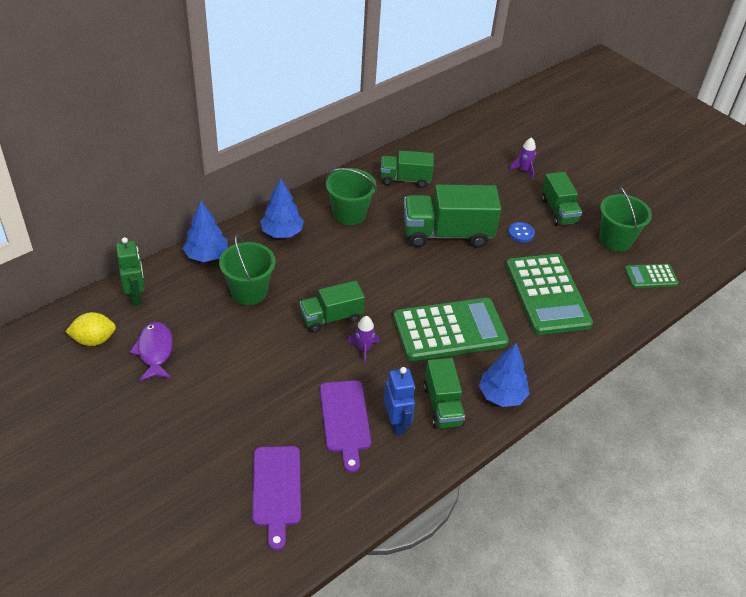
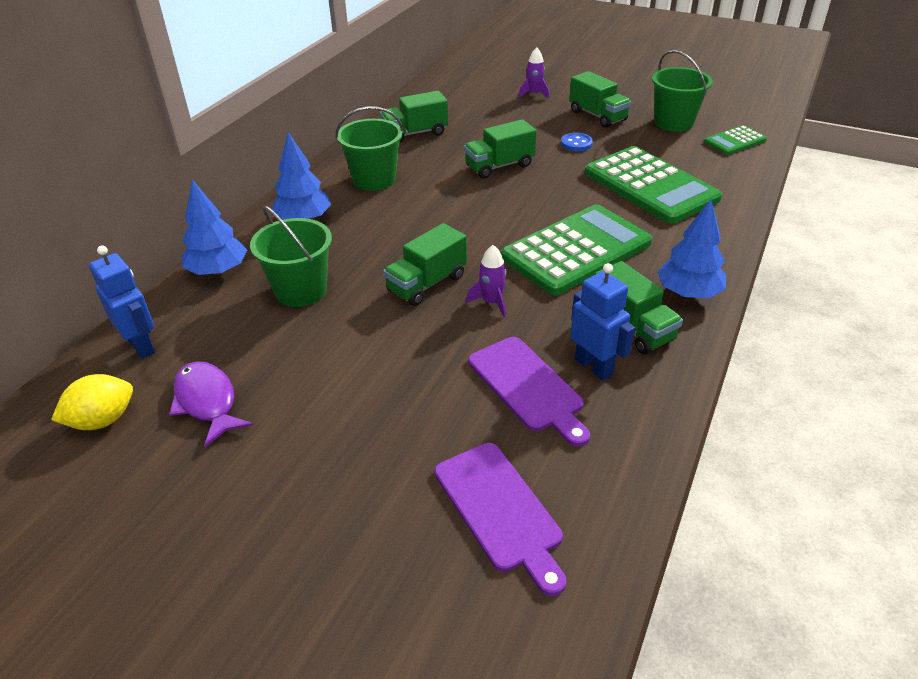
camera: 20 degrees left, 5 degrees down
(136, 296) = (141, 346): green robot -> blue robot
(447, 234) = (499, 166): green truck -> green truck, size x0.60

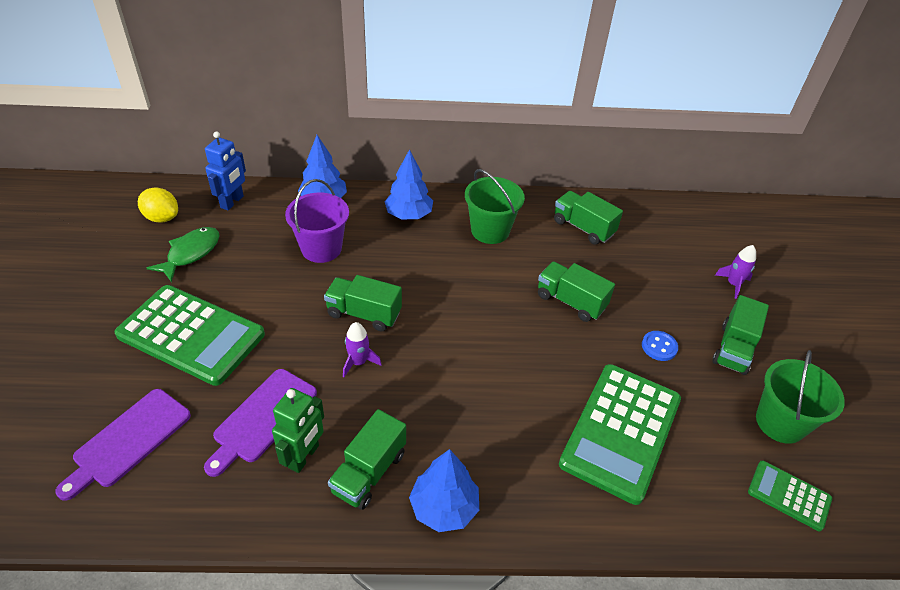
camera: 60 degrees right, 5 degrees up
(207, 402) = (191, 253): purple fish -> green fish
(301, 290) = (321, 248): green bucket -> purple bucket
(576, 250) = (465, 399): green calculator -> green calculator (191, 335)
(594, 366) = (304, 456): blue robot -> green robot

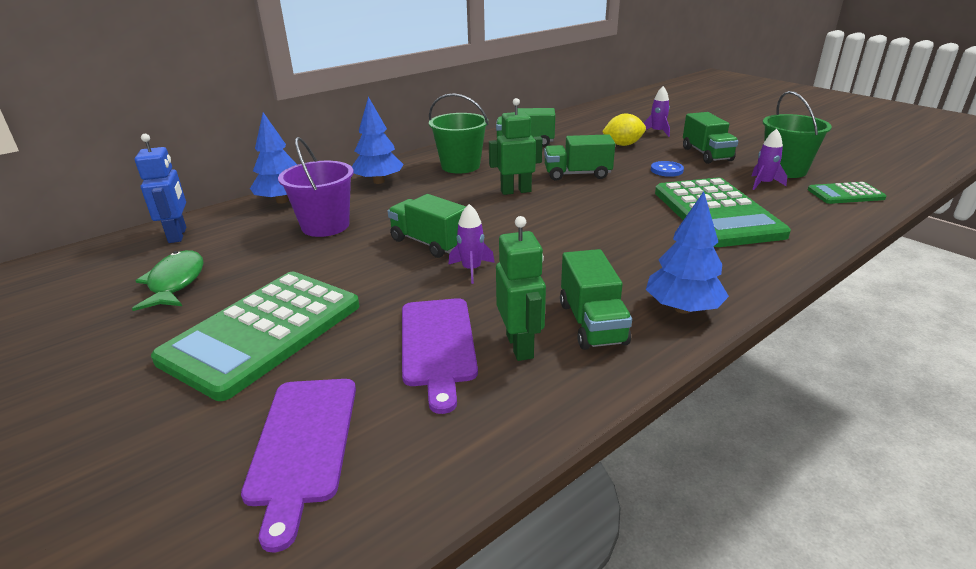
camera: 35 degrees left, 15 degrees down
(162, 218) = (97, 275): yellow lemon -> yellow lemon (623, 145)
(191, 335) = (263, 332): green calculator -> green calculator turned 135 degrees clockwise
(364, 314) = (429, 243): green truck -> green truck turned 60 degrees clockwise
(493, 292) = (515, 191): none -> green robot
(726, 426) = (763, 184): none -> purple rocket

